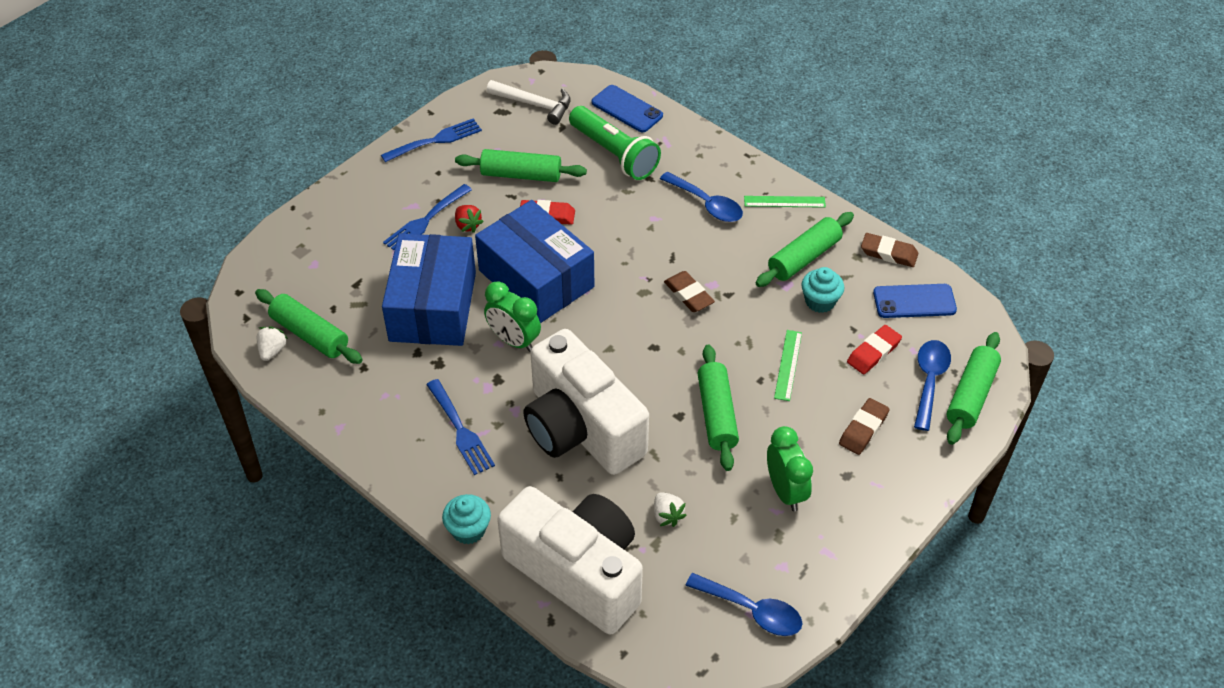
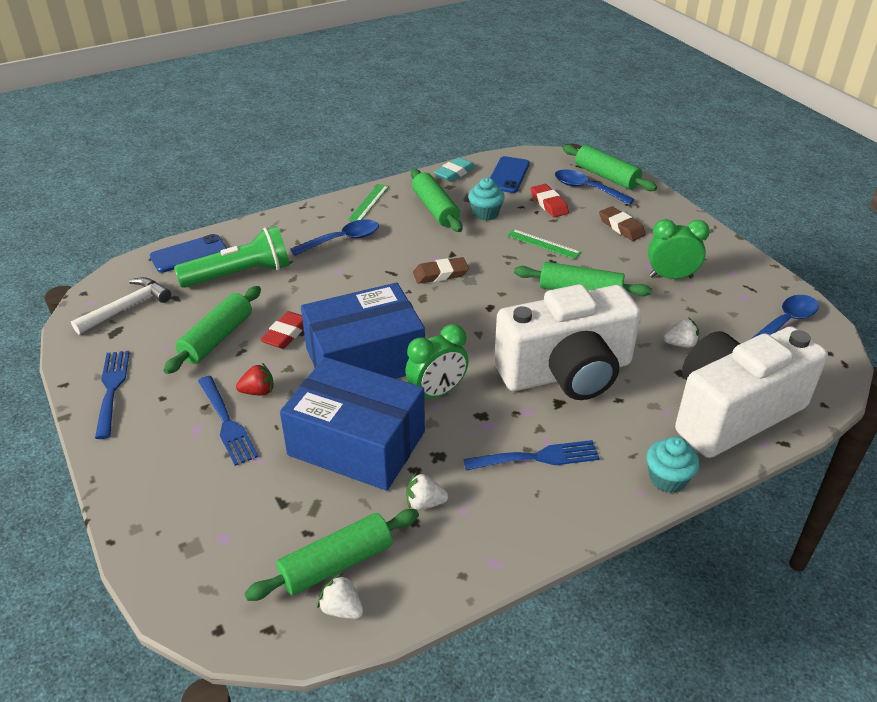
camera: 70 degrees left, 10 degrees down
(384, 368) = (424, 503): none -> white strawberry
(888, 253) = (454, 173): brown eraser -> turquoise eraser

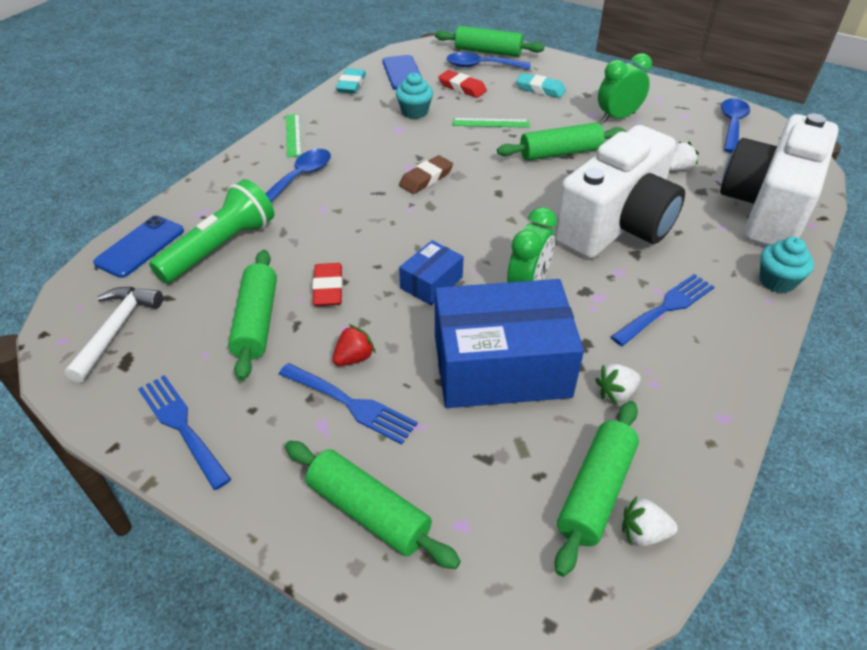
camera: 30 degrees left, 5 degrees up
(365, 359) = (431, 283): blue box -> blue box, size x0.46
(435, 209) = (364, 122): green rolling pin -> green rolling pin (368, 511)
(621, 227) = (540, 89): brown eraser -> turquoise eraser

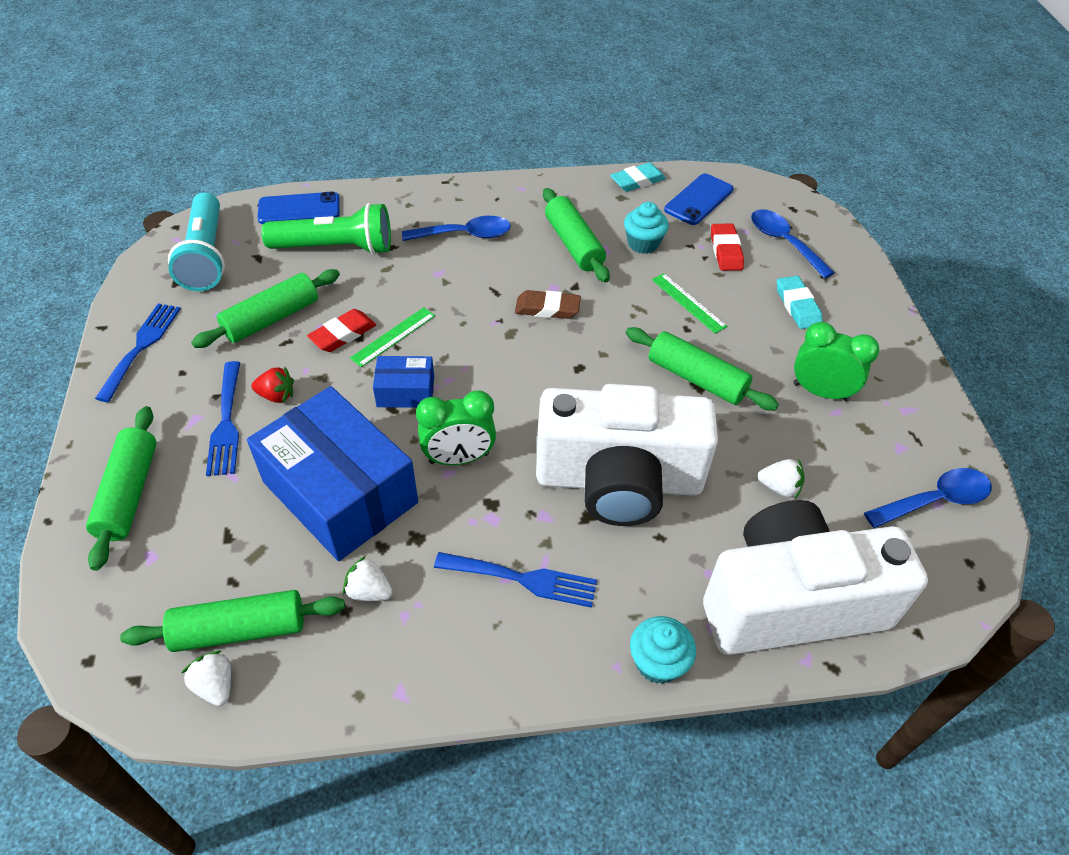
camera: 50 degrees right, 5 degrees up
(116, 329) = (206, 256): white hammer -> turquoise flashlight
(293, 135) = (519, 195): green ruler -> green ruler (393, 336)
(488, 51) = (818, 232): green rolling pin -> green rolling pin (573, 244)

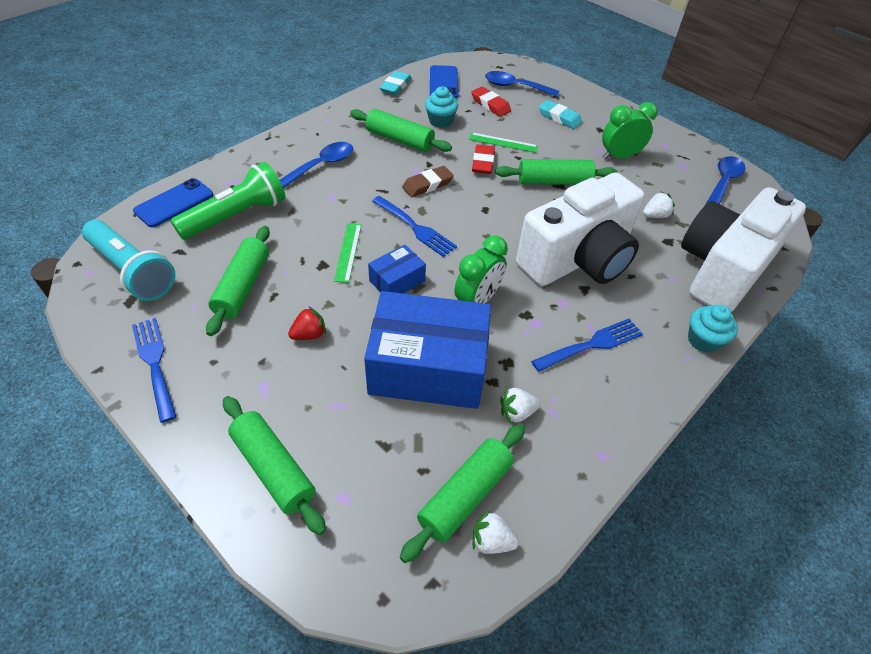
camera: 40 degrees left, 0 degrees up
(226, 423) = (293, 374): blue fork -> blue fork (415, 228)
(343, 334) = (310, 269): red eraser -> red eraser (483, 162)

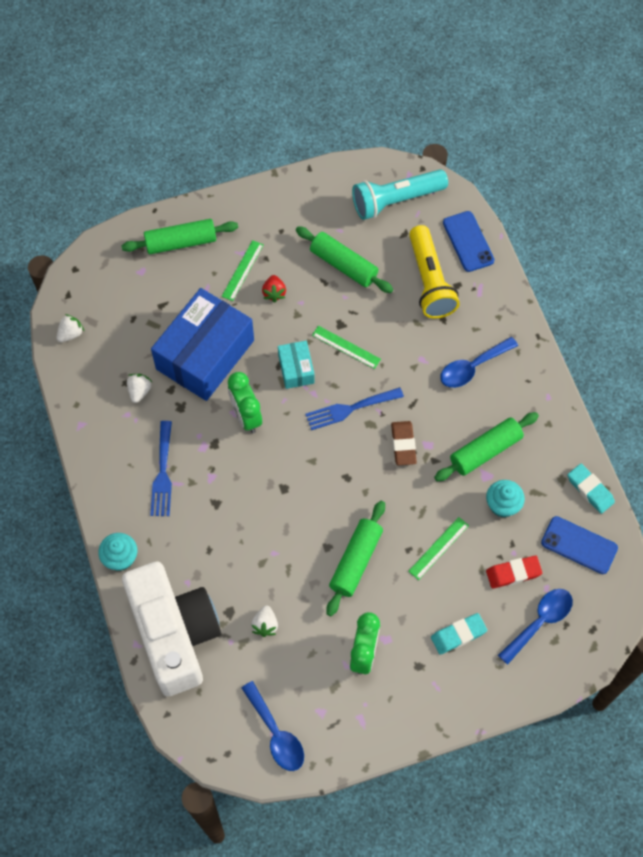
camera: 120 degrees right, 15 degrees up
(154, 363) = (297, 198): blue fork -> none
(236, 216) = (429, 281): green flashlight -> yellow flashlight
(290, 378) = (242, 270): none -> green ruler
(322, 165) = (472, 367): blue spoon -> blue spoon turned 75 degrees clockwise
(397, 281) = (296, 369): blue box -> turquoise box
(465, 495) = (104, 333): green rolling pin -> none
(483, 162) = (414, 511): red eraser -> none
(578, 259) = (248, 518): white camera -> none

